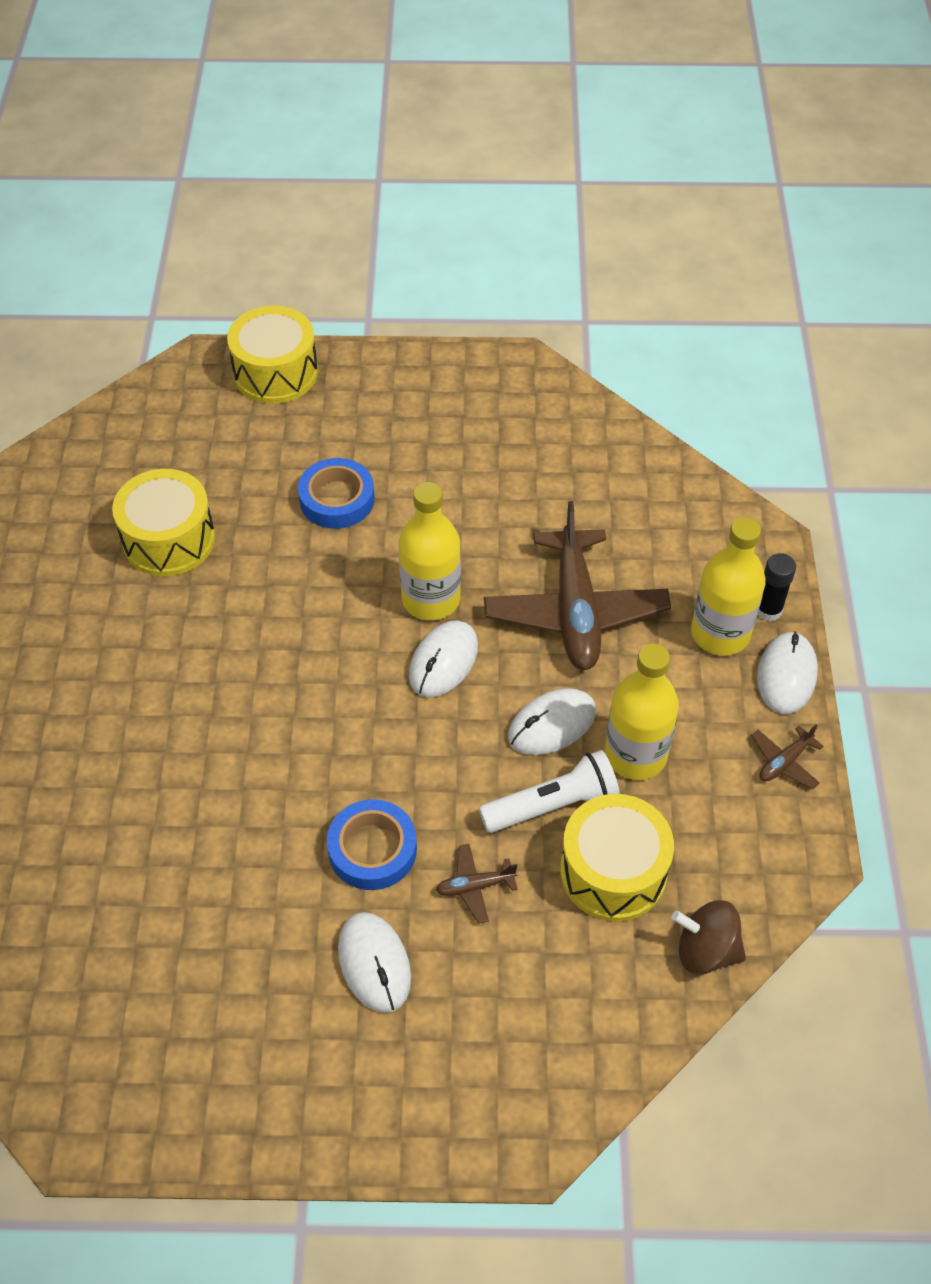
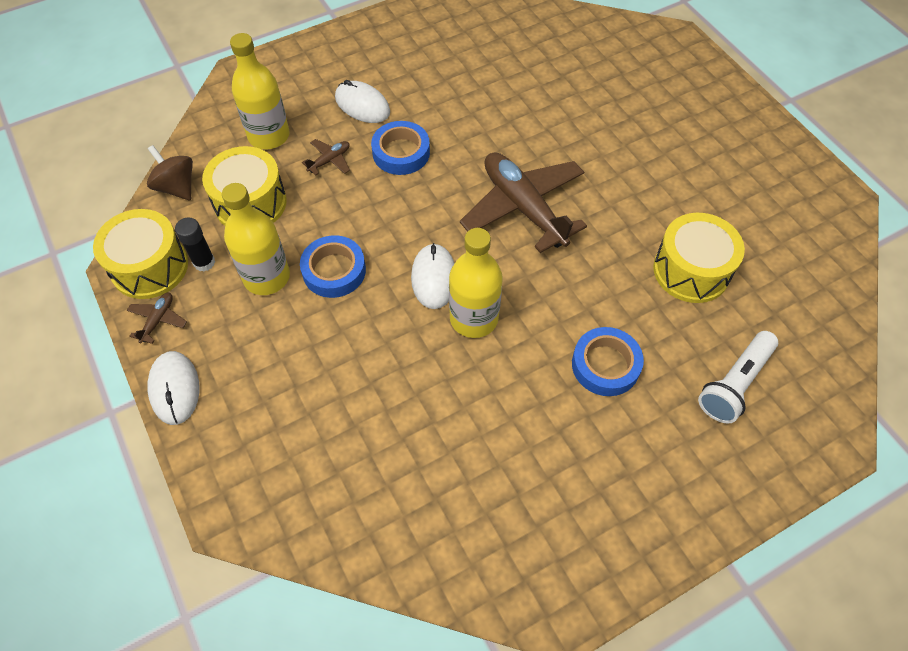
camera: 150 degrees right, 5 degrees up
(275, 373) = (764, 465): yellow drum -> yellow drum (150, 267)
(552, 724) = (334, 271): white mouse -> blue tape
(553, 805) = (306, 222): white flashlight -> white flashlight (734, 384)
(575, 611) = (361, 362): brown plane -> brown plane (523, 208)
(705, 950) = (177, 187): brown spinning top -> brown spinning top turned 120 degrees counterclockwise
(720, 633) = (239, 399): yellow bottle -> yellow bottle (269, 136)
(768, 610) = (206, 441): black glue stick -> black glue stick (204, 262)

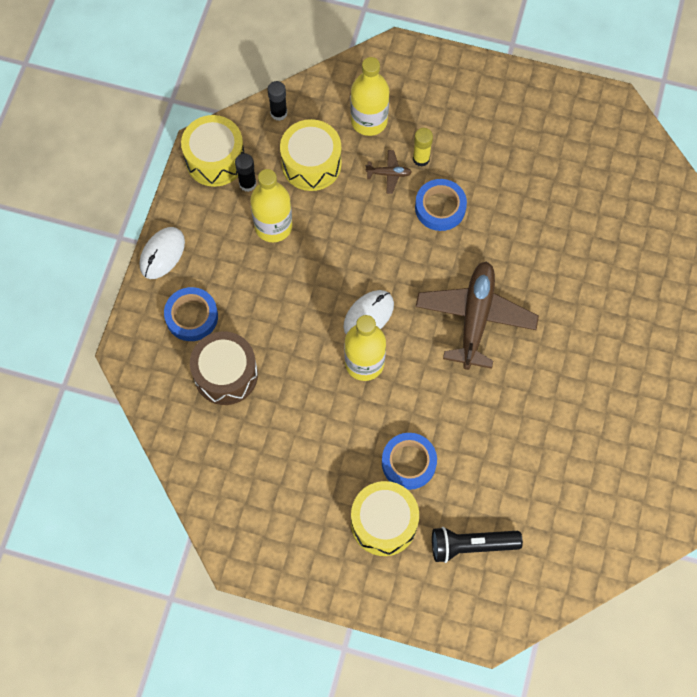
camera: 45 degrees right, 10 degrees up
(158, 320) = (190, 201): brown plane -> none
(177, 187) = (278, 113): brown spinning top -> black glue stick
(334, 271) = (315, 257): blue tape -> blue tape (191, 316)
(345, 131) = (421, 159): none -> yellow glue stick
(355, 442) = (226, 374): none -> brown drum
(362, 105) = (452, 147): white mouse -> none
(691, 270) = (532, 457): yellow drum -> yellow drum (384, 523)
(734, 384) = (471, 545): white flashlight -> black flashlight

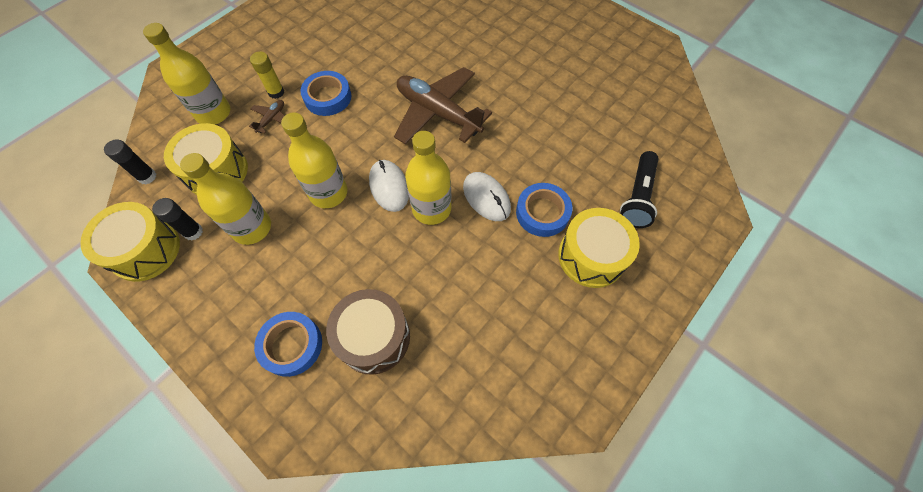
camera: 65 degrees left, 5 degrees down
(162, 254) = (203, 346): white mouse -> white mouse (486, 198)
(336, 268) = (328, 193): none -> yellow bottle

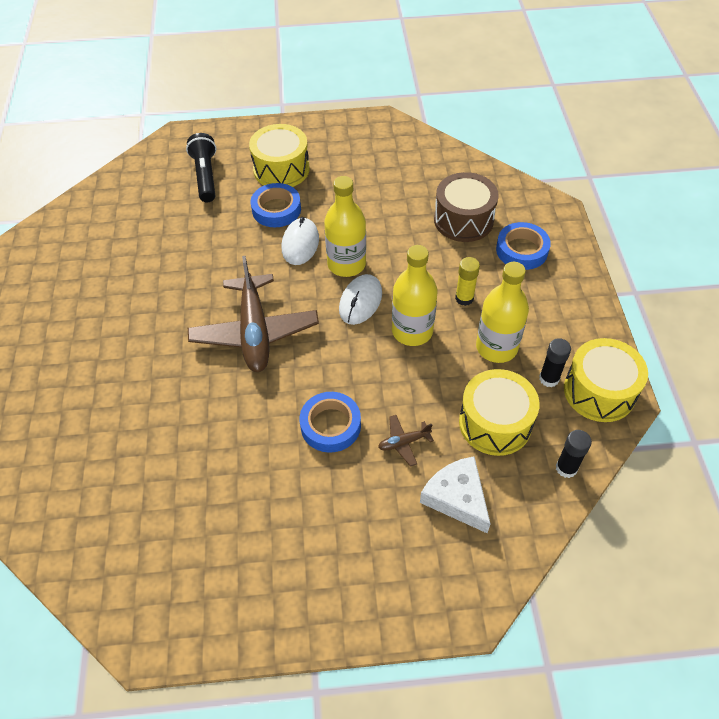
camera: 135 degrees left, 10 degrees down
(213, 113) = (457, 498): yellow bottle -> white cheese
(276, 92) = (375, 473): yellow glue stick -> yellow glue stick (464, 298)
(637, 197) = (205, 176): black flashlight -> black flashlight turned 75 degrees counterclockwise

